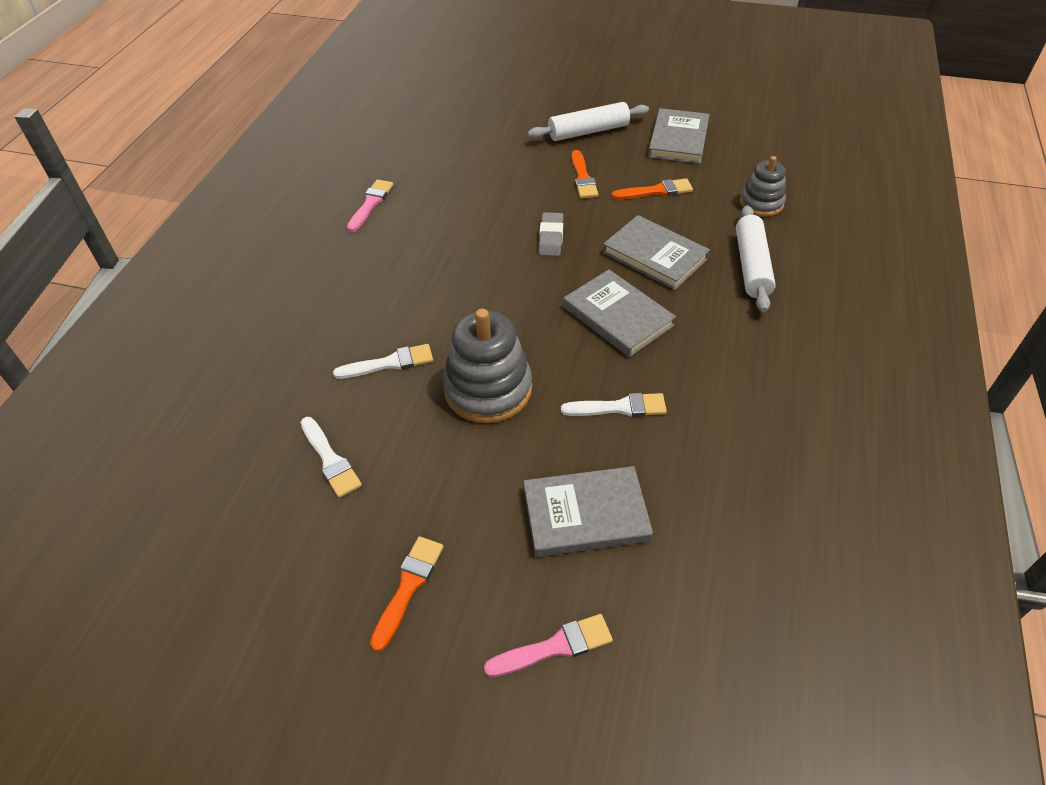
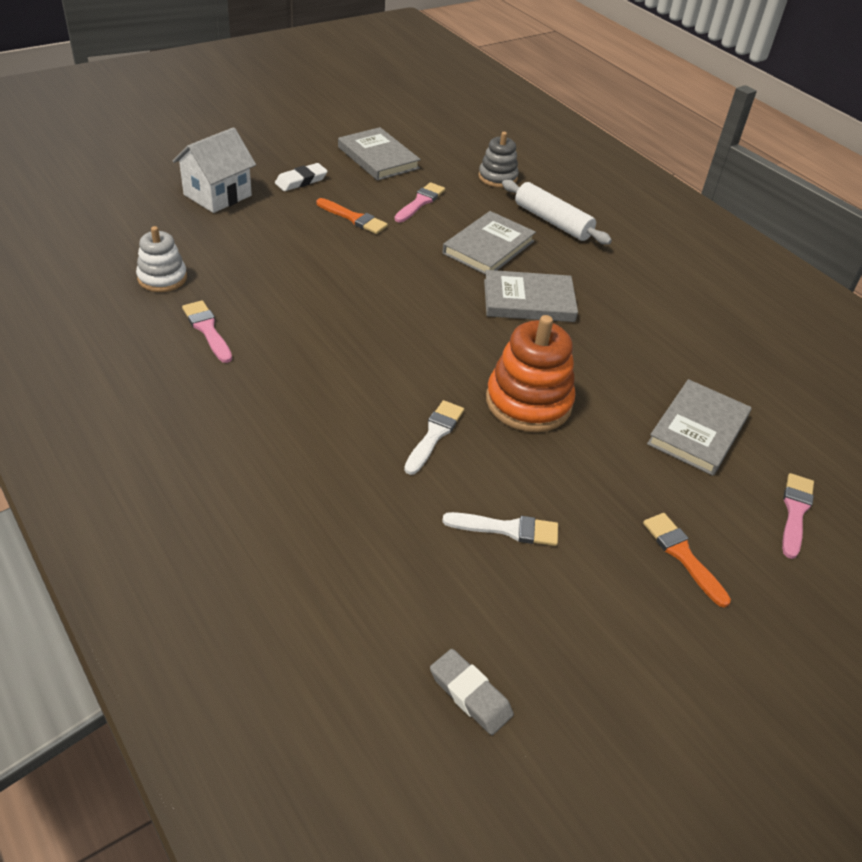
camera: 55 degrees left, 5 degrees down
(397, 156) = (162, 278): none -> white stacking toy
(488, 389) = (528, 402): grey stacking toy -> orange stacking toy
(514, 116) = (217, 195): none -> white house
(551, 237) = (401, 274): grey eraser -> grey eraser (470, 694)
(588, 131) = (301, 181): white rolling pin -> white eraser
(619, 407) = (617, 356): white brush -> none
(655, 256) = (488, 247): grey book -> grey book turned 45 degrees counterclockwise
(656, 191) = (420, 202): orange brush -> pink brush

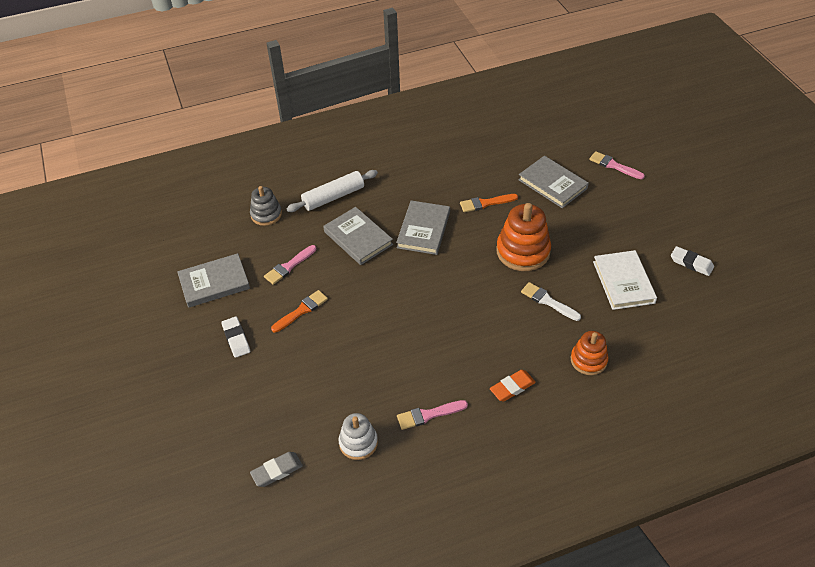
camera: 70 degrees left, 5 degrees up
(217, 195) = (243, 399): white house -> none
(261, 404) = (512, 387): none -> orange eraser
(326, 486) = (588, 360): none -> orange stacking toy
(420, 202) = (289, 266): pink brush -> pink brush turned 90 degrees counterclockwise
(470, 694) = (728, 318): grey eraser -> grey eraser (277, 471)
(507, 529) = (623, 282): white brush -> white book
(593, 634) = (691, 263): none -> white eraser
(682, 555) = (642, 216): orange brush -> orange brush (485, 203)

